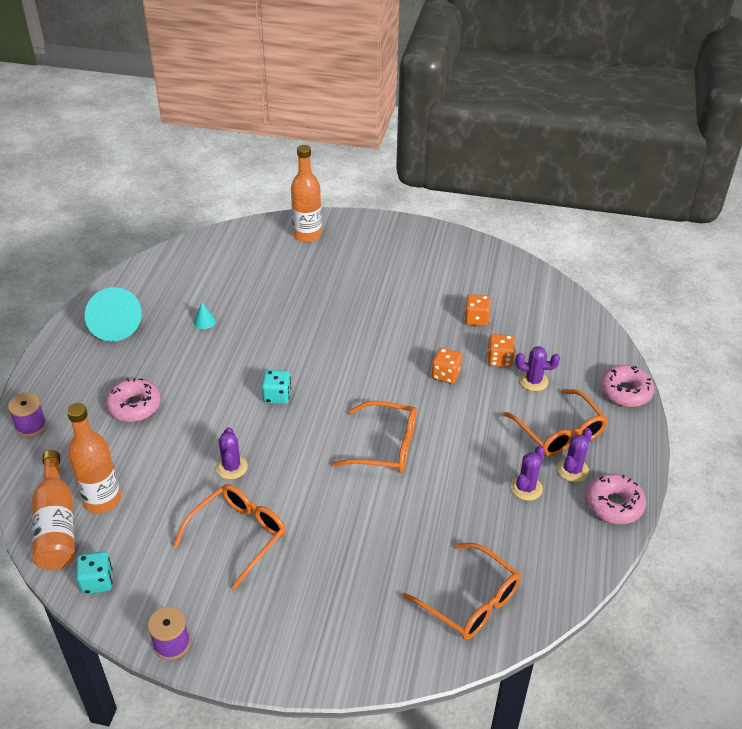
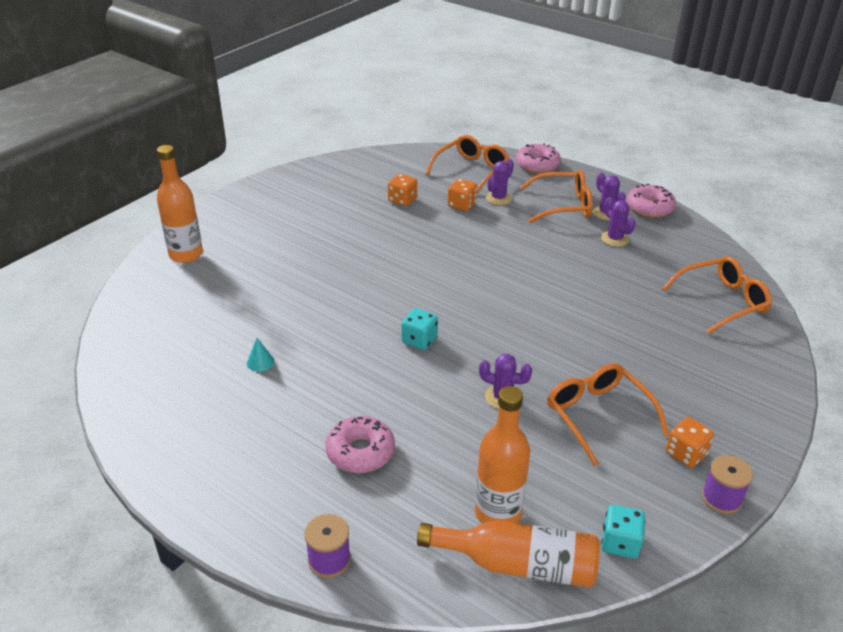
camera: 65 degrees left, 5 degrees down
(113, 324) = (197, 439): turquoise cone -> none
(386, 446) = (529, 293): orange glasses -> orange glasses (472, 170)
(446, 375) = (460, 236): orange dice -> orange dice (686, 454)

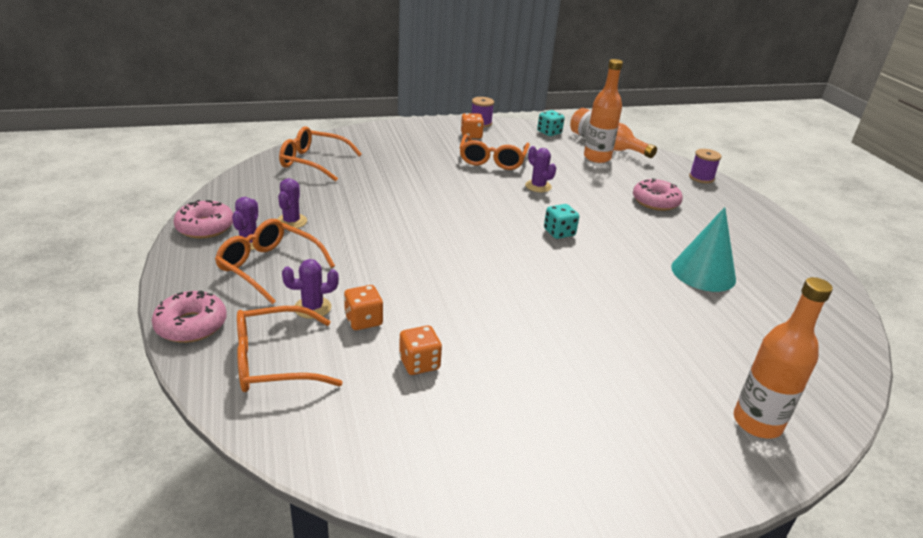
camera: 145 degrees left, 5 degrees down
(260, 362) = (703, 273): turquoise cone -> turquoise cone, size x2.47

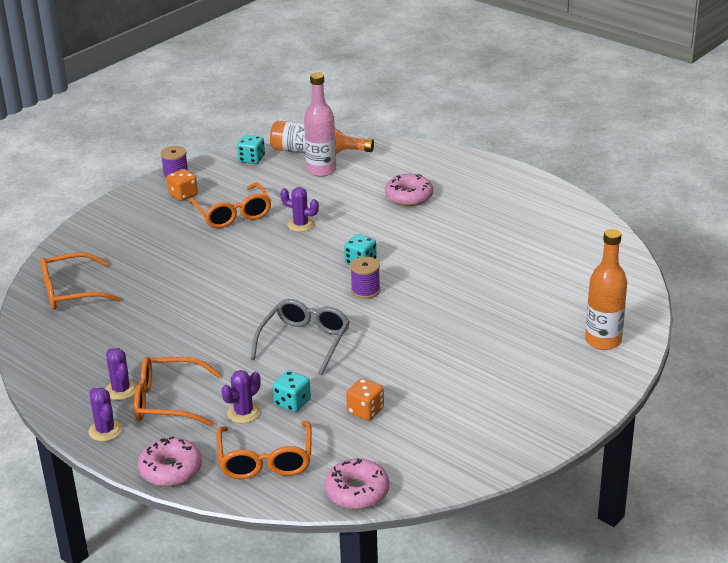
camera: 30 degrees left, 0 degrees up
(205, 227) = (64, 397): pink donut -> pink donut (357, 492)
(274, 361) = (265, 460): orange glasses -> orange glasses turned 45 degrees counterclockwise
(291, 221) = (132, 356): purple cactus -> purple cactus (105, 430)
(363, 320) = (292, 403): orange dice -> turquoise dice
(437, 273) = (304, 341): none -> grey glasses
(597, 158) = (321, 170): orange bottle -> pink bottle
(701, 178) = (425, 154): purple spool -> purple spool (365, 290)
(703, 273) = (494, 247): turquoise cone -> none

